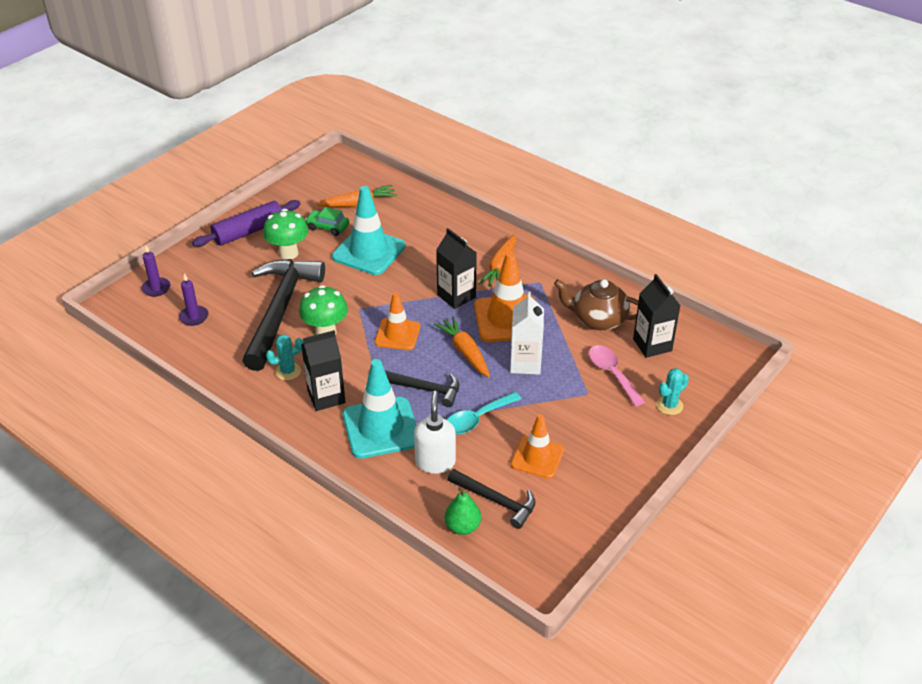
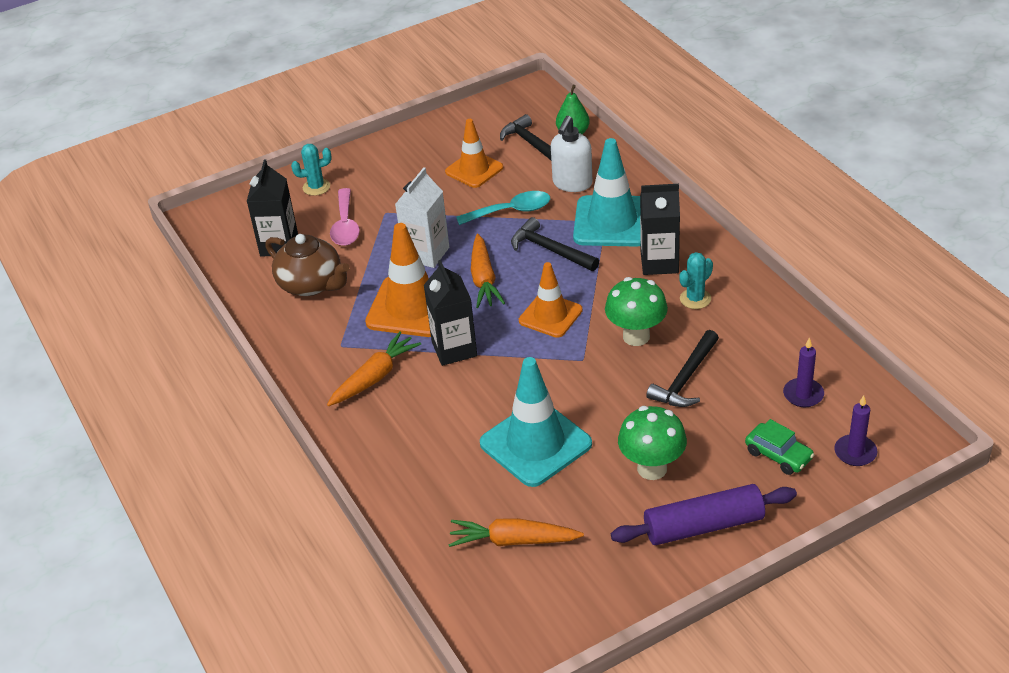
camera: 155 degrees left, 0 degrees up
(280, 310) = (685, 379): black hammer -> black hammer, size x0.52
(288, 371) = (695, 299): turquoise cactus -> turquoise cactus turned 45 degrees counterclockwise
(327, 227) = (579, 504): green car -> green car (778, 455)

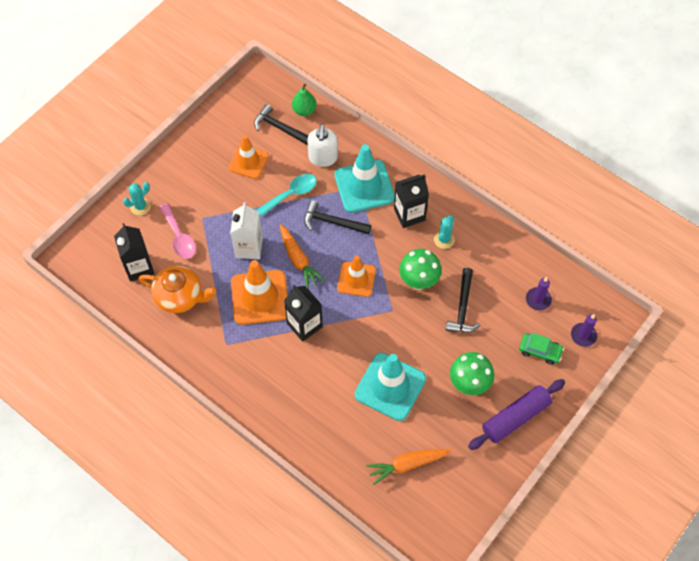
camera: 25 degrees left, 20 degrees up
(311, 284) = (180, 296): brown teapot -> orange teapot
(375, 377) = (262, 364): orange carrot -> none

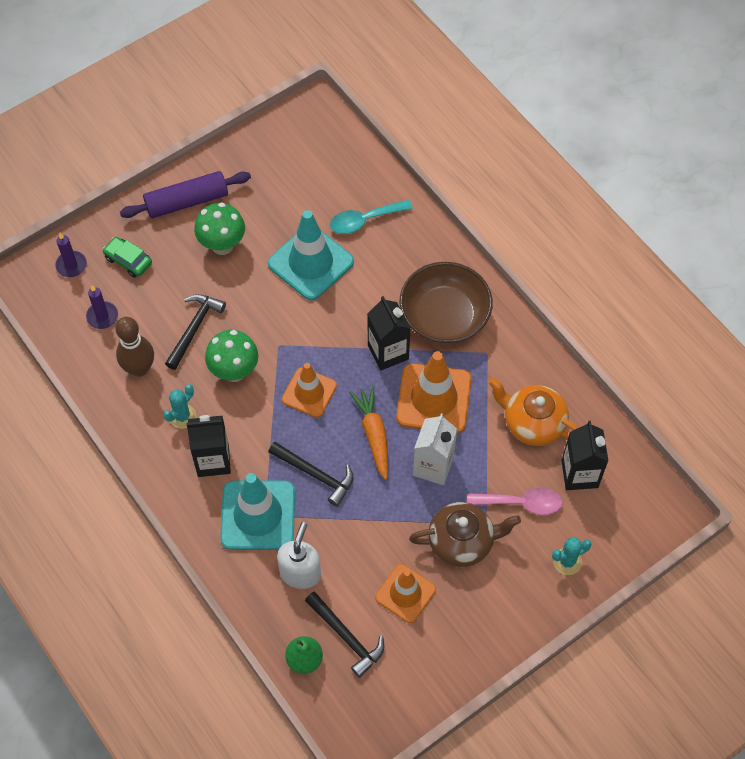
camera: 165 degrees left, 0 degrees up
(179, 237) = (521, 503): pink spoon -> pink spoon turned 105 degrees clockwise
(217, 202) = (462, 541): none -> brown teapot
(266, 366) = (444, 316): none -> brown bowl
(291, 194) = (358, 528): turquoise spoon -> turquoise spoon (364, 220)
(407, 465) = (319, 184): orange carrot -> none
(491, 266) = (139, 368): none -> brown bowling pin

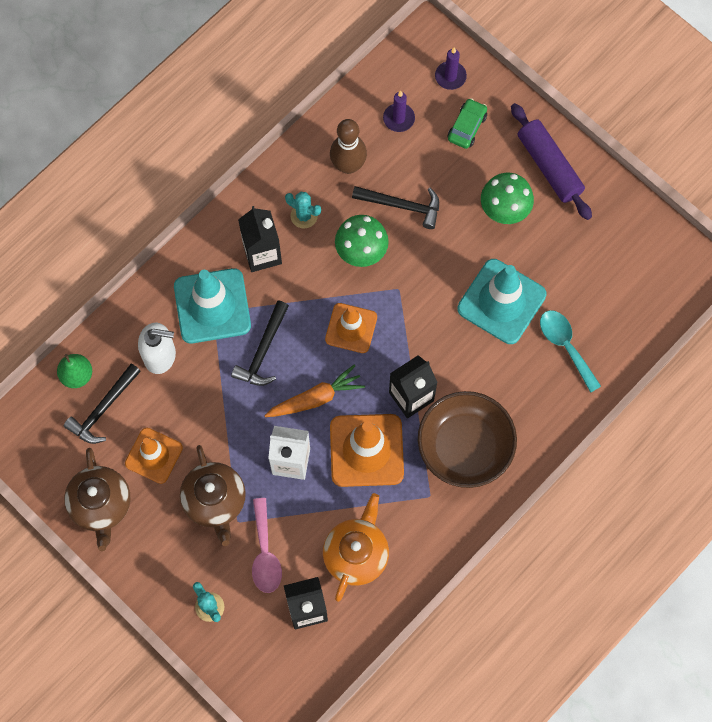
camera: 80 degrees right, 10 degrees up
(448, 652) = (101, 505): none -> brown teapot

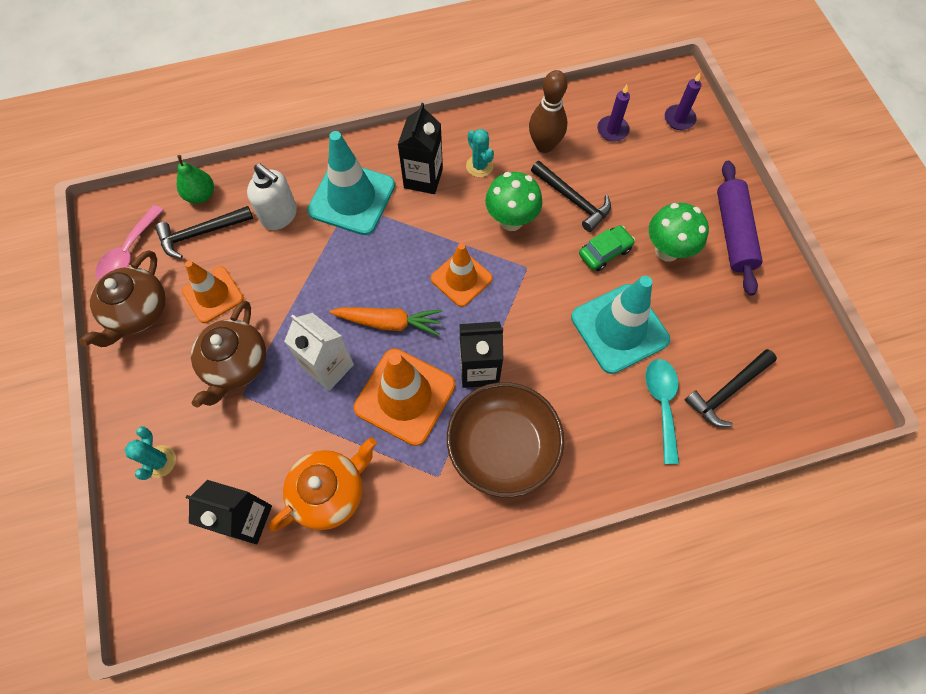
camera: 30 degrees right, 5 degrees down
(263, 351) = (369, 257): black hammer -> black hammer (727, 391)
(265, 553) = (245, 440): pink spoon -> pink spoon (128, 252)
(467, 127) = (671, 165): green car -> green car (605, 252)

